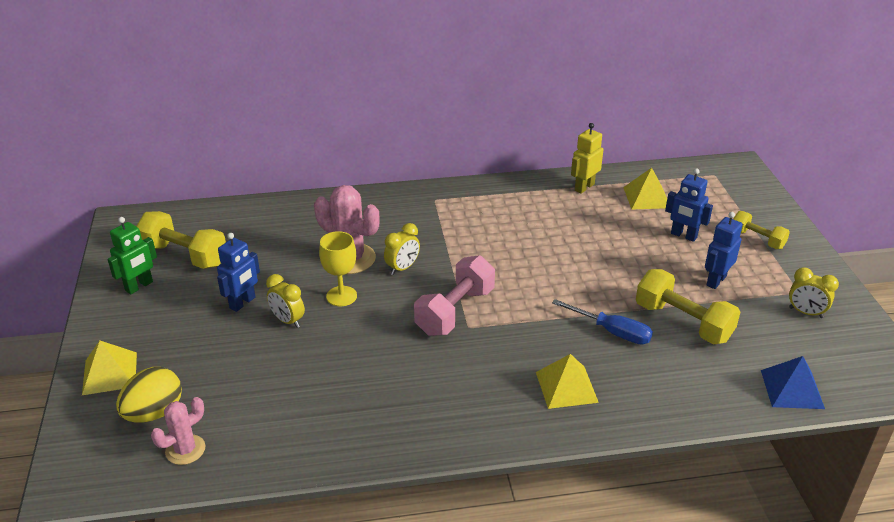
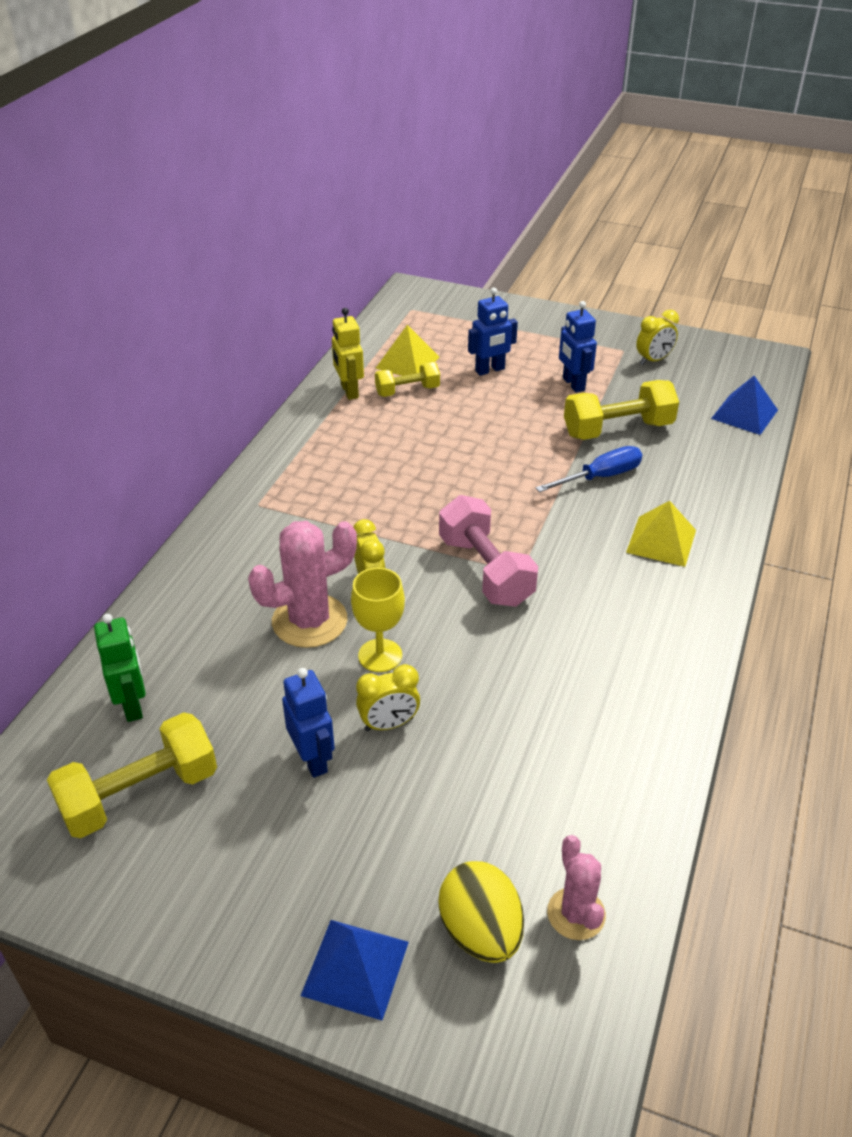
camera: 60 degrees left, 5 degrees up
(110, 373) = (355, 968): yellow pyramid -> blue pyramid
(139, 286) = (169, 874): green robot -> green robot (133, 705)
(757, 239) = (533, 335): yellow dumbbell -> yellow dumbbell (407, 391)

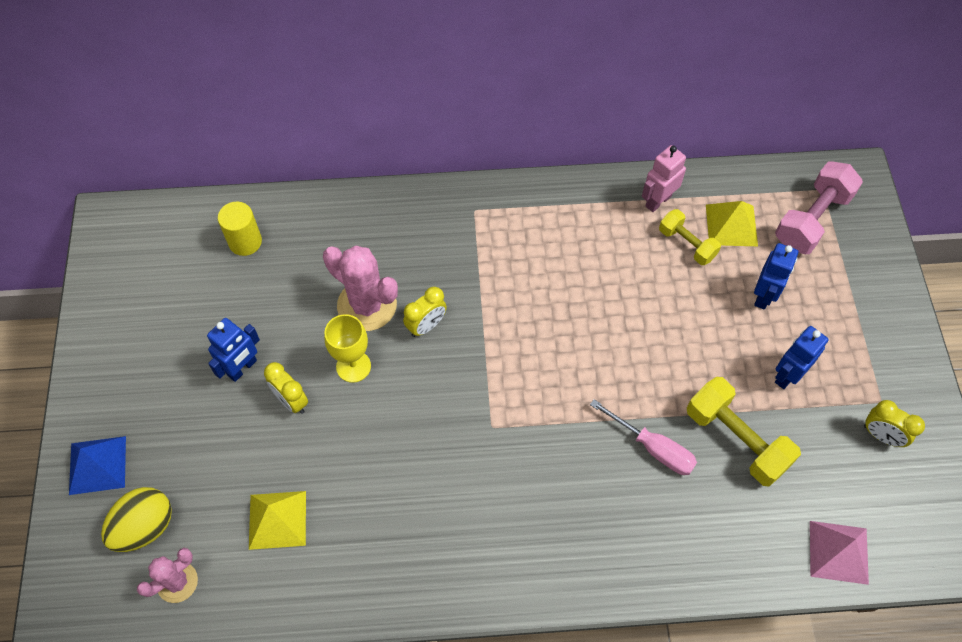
camera: 65 degrees right, 20 degrees up
(133, 705) = (245, 242): green robot -> yellow cylinder
(140, 794) = (178, 285): yellow dumbbell -> none
(349, 391) = (658, 201): yellow robot -> pink robot
(485, 571) = (479, 401): pink dumbbell -> pink dumbbell (812, 219)
(490, 370) = (764, 296): blue robot -> blue robot turned 105 degrees counterclockwise
(600, 477) = (653, 447): blue screwdriver -> pink screwdriver
(661, 541) = (589, 527): yellow pyramid -> yellow pyramid (277, 519)
(744, 414) = (838, 552): blue pyramid -> pink pyramid

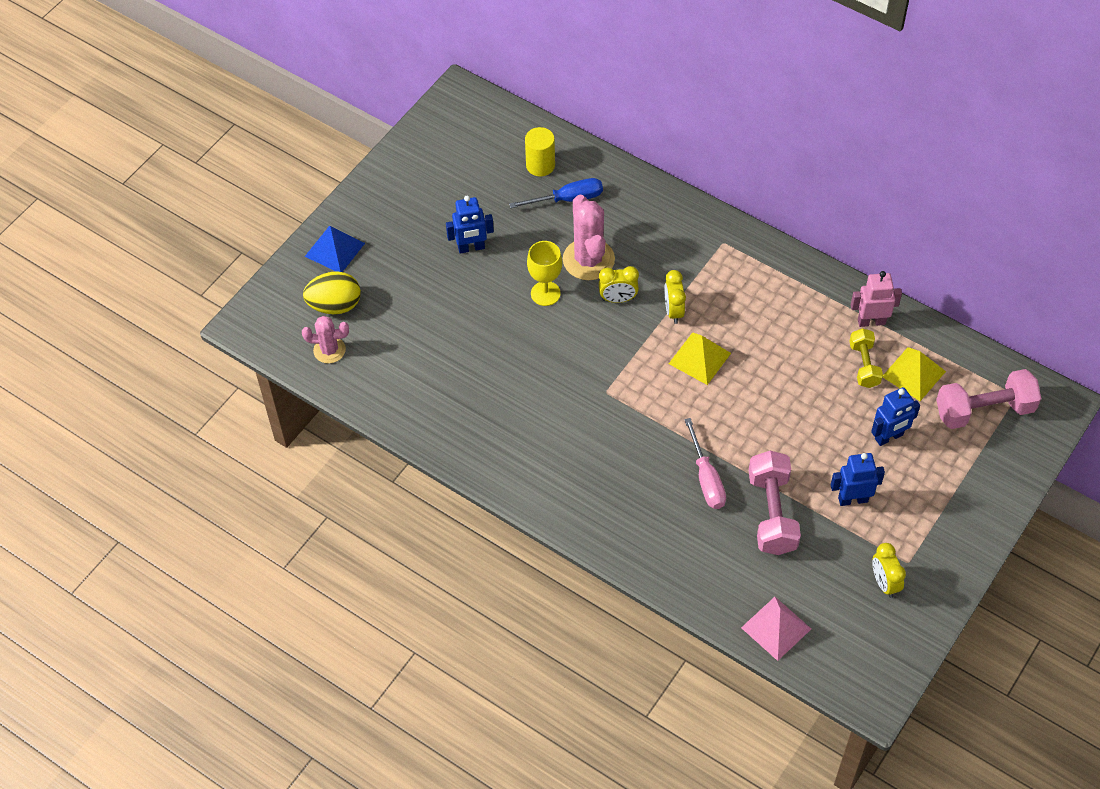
camera: 40 degrees right, 5 degrees down
(277, 519) = (418, 355): yellow pyramid -> yellow pyramid (699, 358)
(291, 401) = (486, 289): yellow clock -> yellow clock (673, 311)
(298, 258) = (567, 199): none -> blue screwdriver
(736, 439) = (772, 513): yellow dumbbell -> pink dumbbell

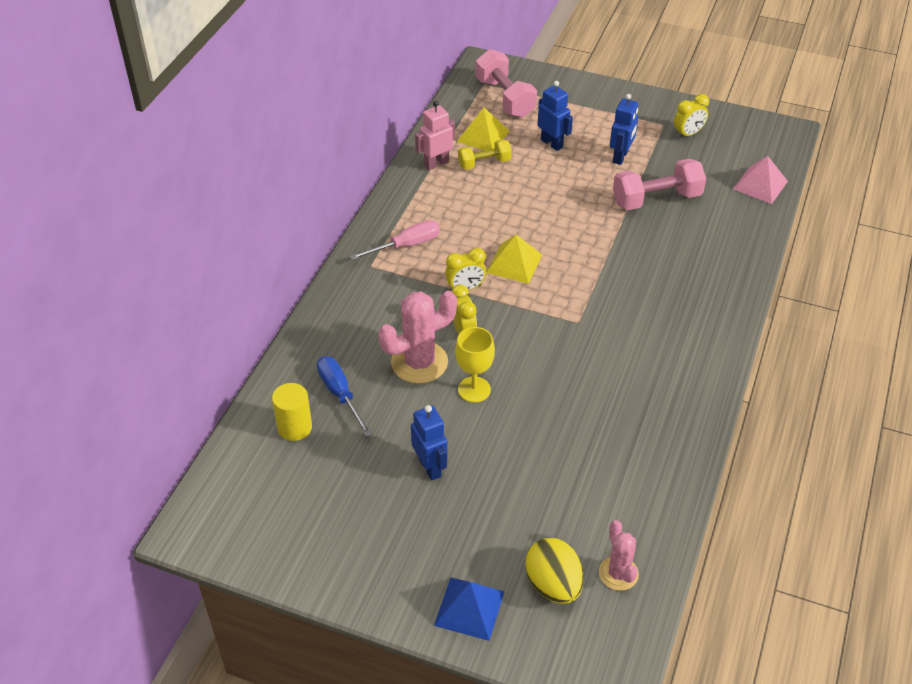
camera: 105 degrees left, 10 degrees down
(706, 478) = (641, 242): pink screwdriver -> pink screwdriver (406, 245)
(853, 499) = (620, 157): blue robot -> blue robot turned 135 degrees counterclockwise
(871, 321) = (436, 163): pink robot -> pink robot turned 75 degrees clockwise

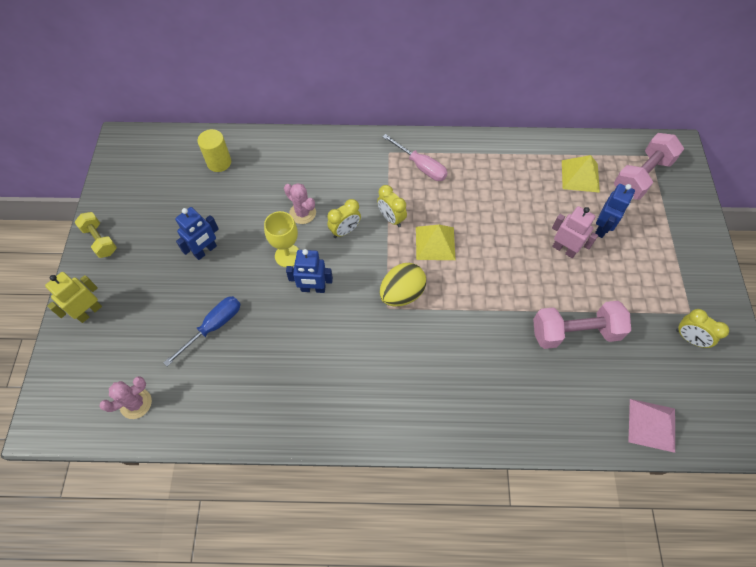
camera: 70 degrees right, 15 degrees up
(340, 394) = (256, 177): blue screwdriver -> blue screwdriver (213, 327)
(419, 362) = (302, 213): pink cactus -> pink cactus, size x0.60
(436, 163) = (525, 155): pink robot -> pink robot (564, 249)
(469, 608) = (89, 312): blue pyramid -> yellow robot
(484, 163) = (545, 187): yellow dumbbell -> yellow dumbbell (100, 240)
(553, 585) = (117, 360): yellow egg -> yellow egg (402, 293)
(620, 157) = (617, 287): blue robot -> blue robot (313, 289)
(656, 199) = (575, 332): pink dumbbell -> pink dumbbell turned 60 degrees counterclockwise

